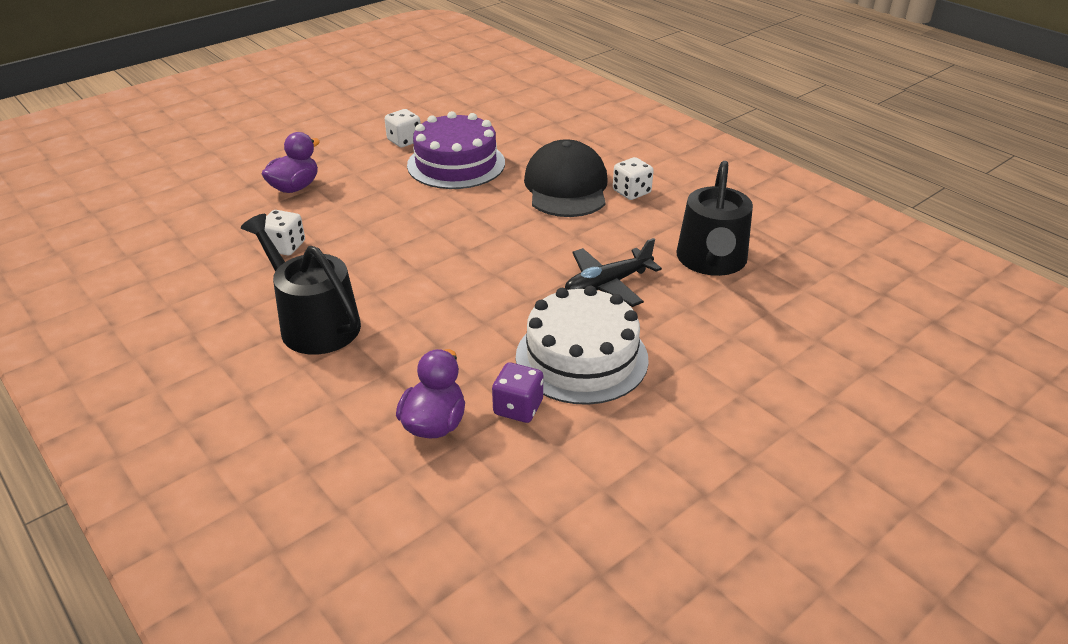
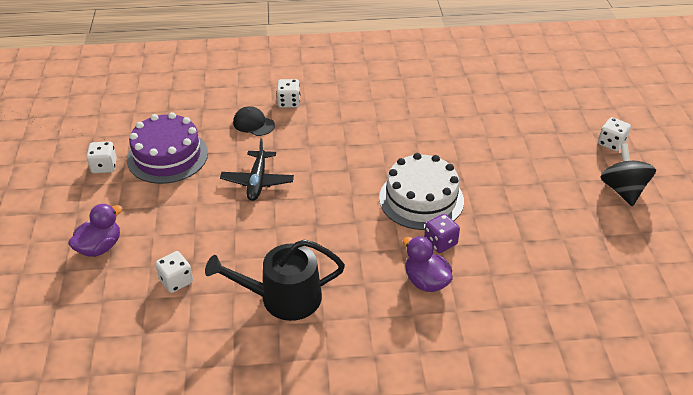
camera: 55 degrees left, 5 degrees up
(295, 187) = (100, 247): purple duck -> purple duck turned 60 degrees clockwise
(566, 187) = (253, 124): black cap -> black cap, size x0.52
(607, 284) = (368, 158): black plane -> black plane (257, 181)
(711, 261) = (385, 111): black watering can -> none
(854, 571) = (622, 190): none -> black spinning top
(954, 511) = (611, 143): none -> white dice

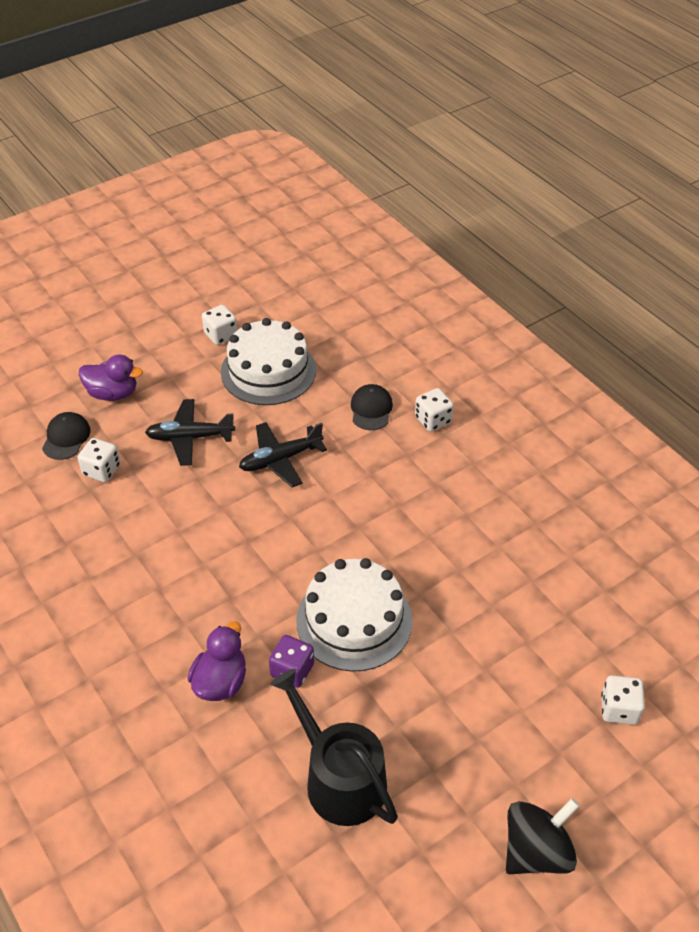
camera: 60 degrees right, 5 degrees up
(119, 292) = (66, 438): none -> black cap
(167, 156) = (268, 371): purple cake -> white cake
(191, 219) = (190, 437): none -> black plane
(283, 298) = (125, 564): black watering can -> black watering can (339, 778)
(611, 143) = (634, 803): white dice -> white dice (619, 709)

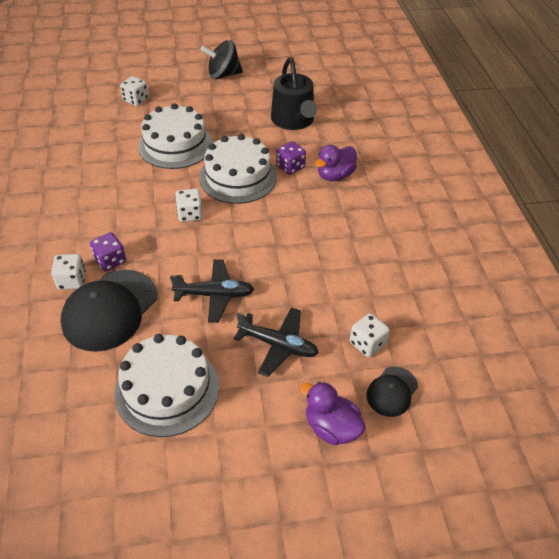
camera: 155 degrees left, 0 degrees up
(221, 335) = (185, 461): white dice -> white dice (190, 214)
(371, 409) = (110, 310): black cap -> black cap, size x1.93
(414, 452) = (110, 261): none -> purple dice
(480, 641) = (175, 145): none -> white cake

